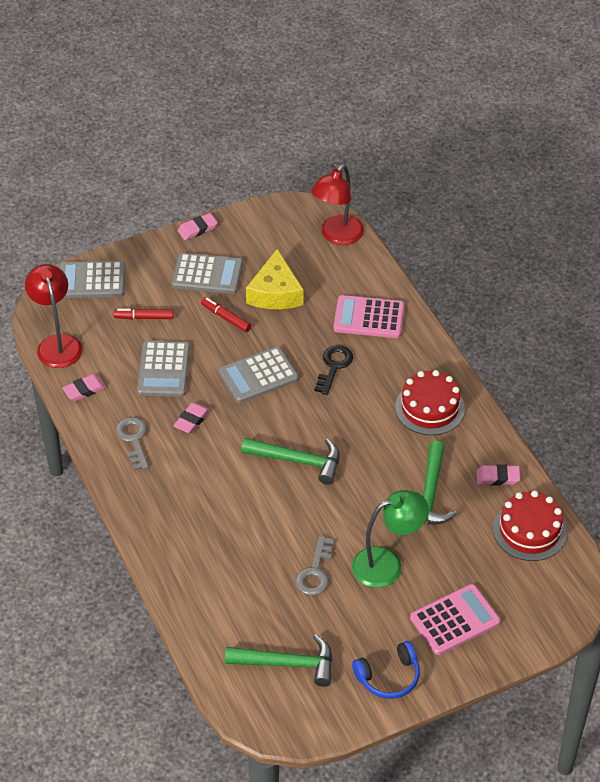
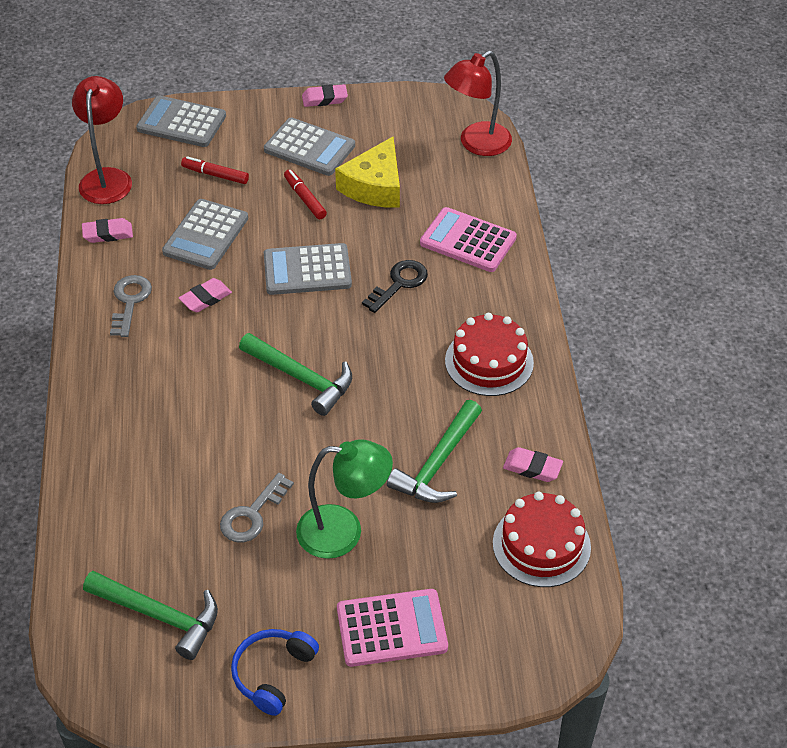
camera: 20 degrees right, 0 degrees up
(389, 677) = (273, 674): blue headphones -> blue headphones turned 120 degrees clockwise

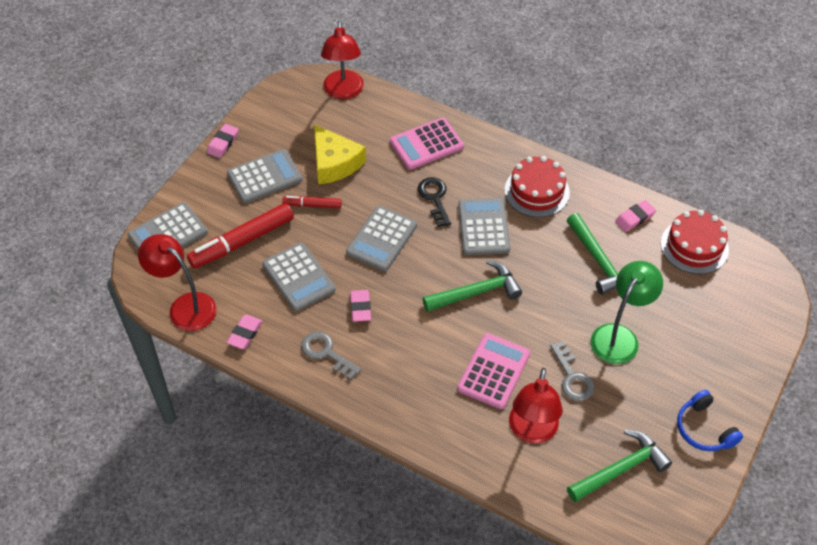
camera: 55 degrees left, 5 degrees up
(153, 512) = (532, 432): none -> red lamp
(215, 175) = (242, 242): red marker -> red marker, size x1.90
(392, 628) = (708, 351): pink calculator -> pink calculator (493, 371)
(396, 341) = (483, 227): none -> grey calculator

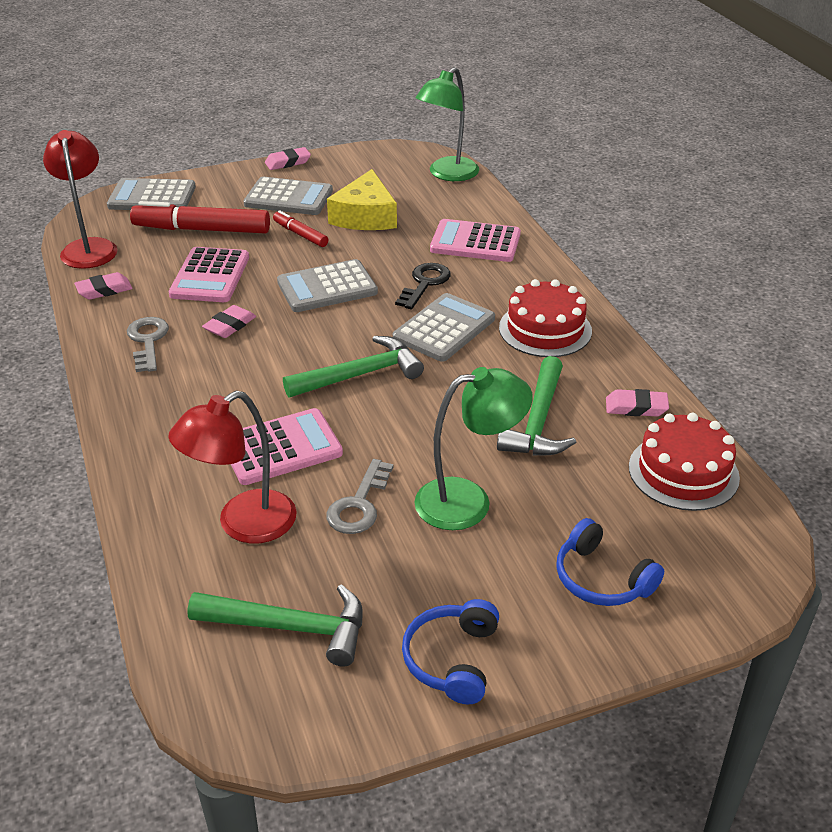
camera: 40 degrees right, 15 degrees down
(298, 277) = (210, 276): grey calculator -> pink calculator
(343, 92) = (447, 174): red lamp -> green lamp
(476, 292) = (360, 374): green hammer -> green hammer turned 45 degrees counterclockwise
(720, 337) = (601, 578): none -> blue headphones

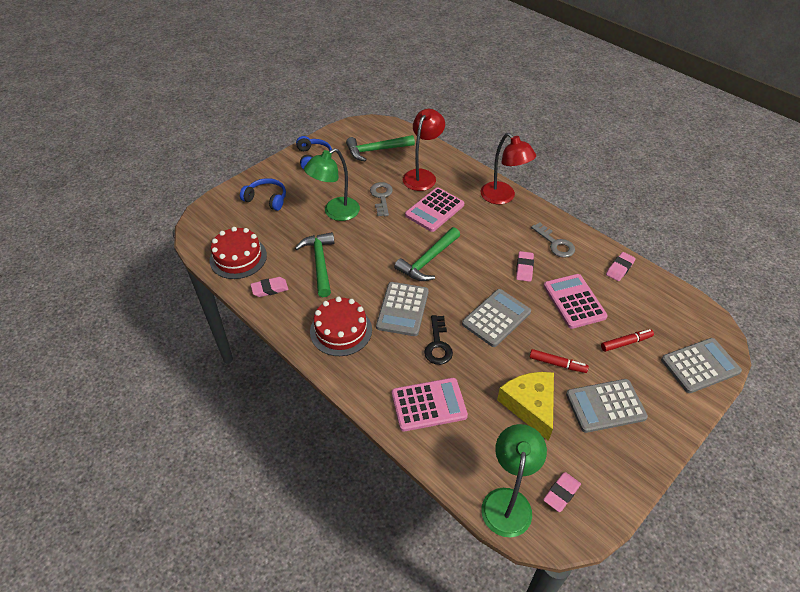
camera: 155 degrees right, 10 degrees up
(89, 247) = (673, 298): red lamp -> red lamp (503, 197)
(202, 230) = (626, 342): red marker -> red marker, size x0.53
(288, 162) = (654, 460): pink eraser -> pink eraser (561, 493)

